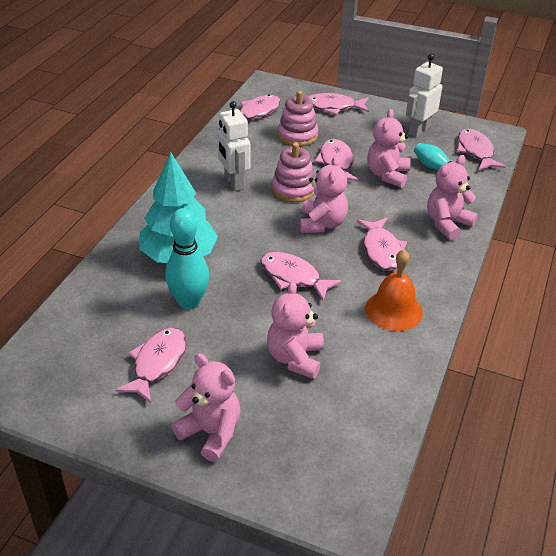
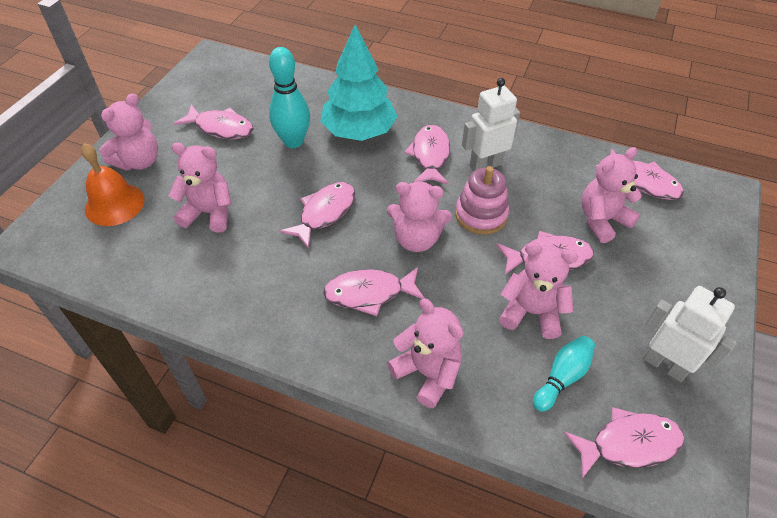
camera: 90 degrees right, 10 degrees up
(297, 135) = (602, 220): pink stacking toy -> pink teddy bear
(333, 107) = (692, 261): pink fish -> pink fish (430, 155)
(393, 310) = (265, 296): orange bell -> orange bell (114, 204)

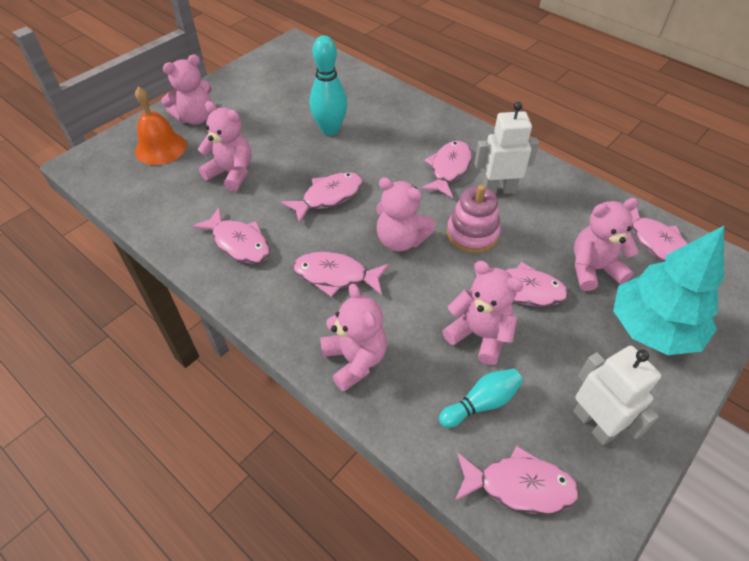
camera: 20 degrees right, 0 degrees up
(221, 128) = (274, 105): pink fish -> pink fish (238, 243)
(359, 131) = (392, 133): turquoise tree -> turquoise tree (653, 328)

